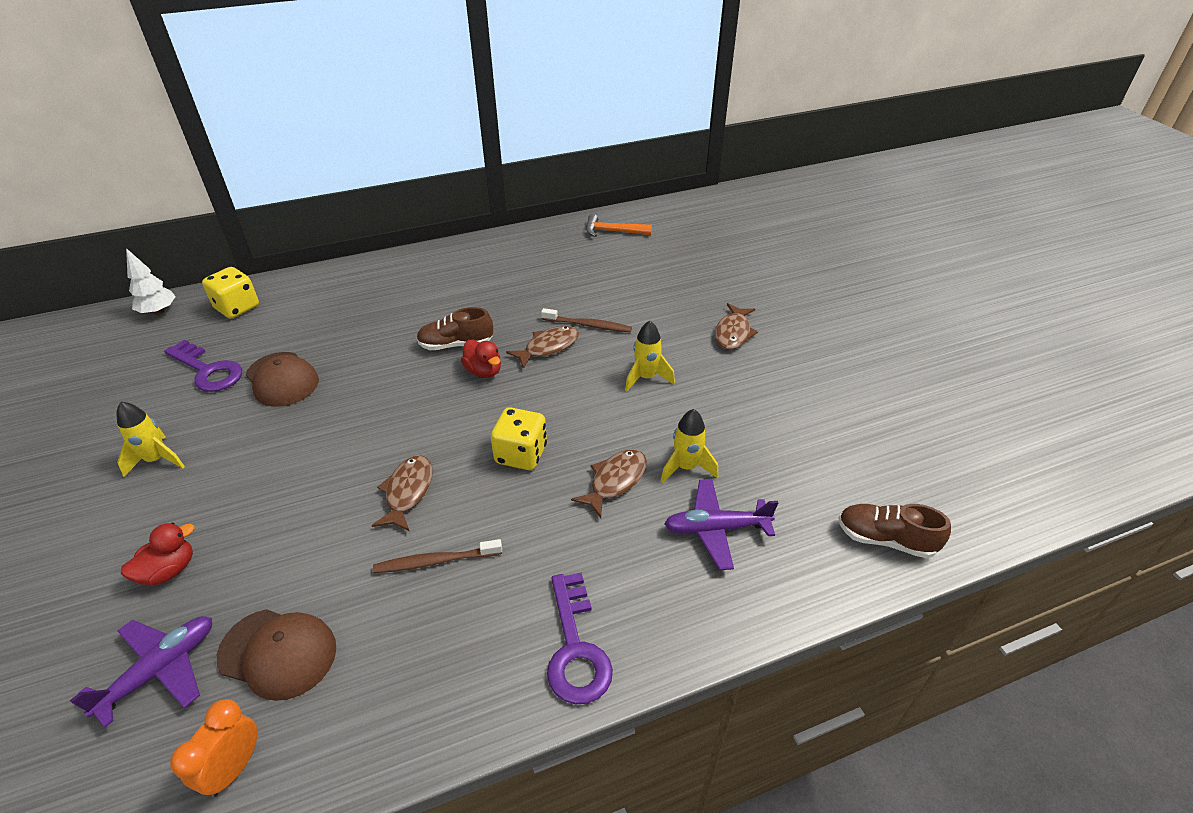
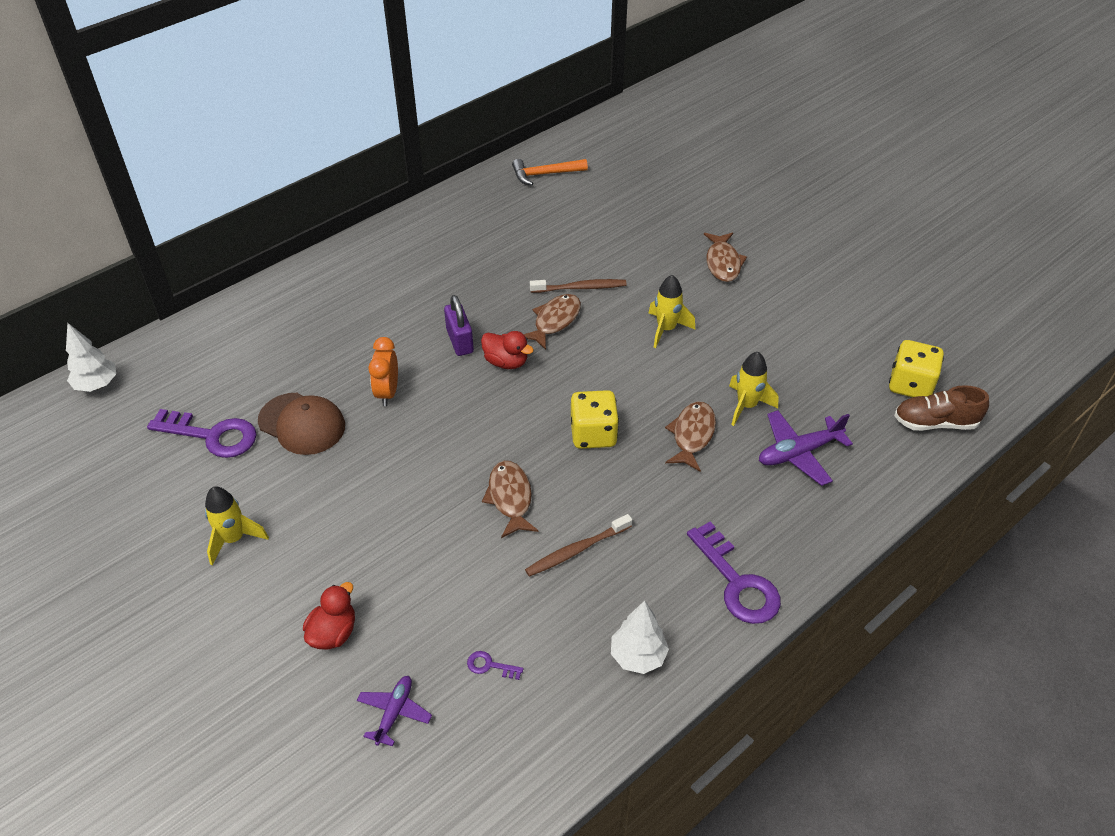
camera: 20 degrees left, 5 degrees up
(160, 670) = (394, 713): purple plane -> purple plane, size x0.64
(234, 767) = (518, 758): orange clock -> orange clock (387, 392)
(237, 307) = (187, 358): yellow dice -> yellow dice (910, 385)
(278, 653) = (490, 666): brown cap -> purple key
(425, 695) = (637, 656): none -> white tree
(456, 344) = (460, 341): brown shoe -> purple padlock

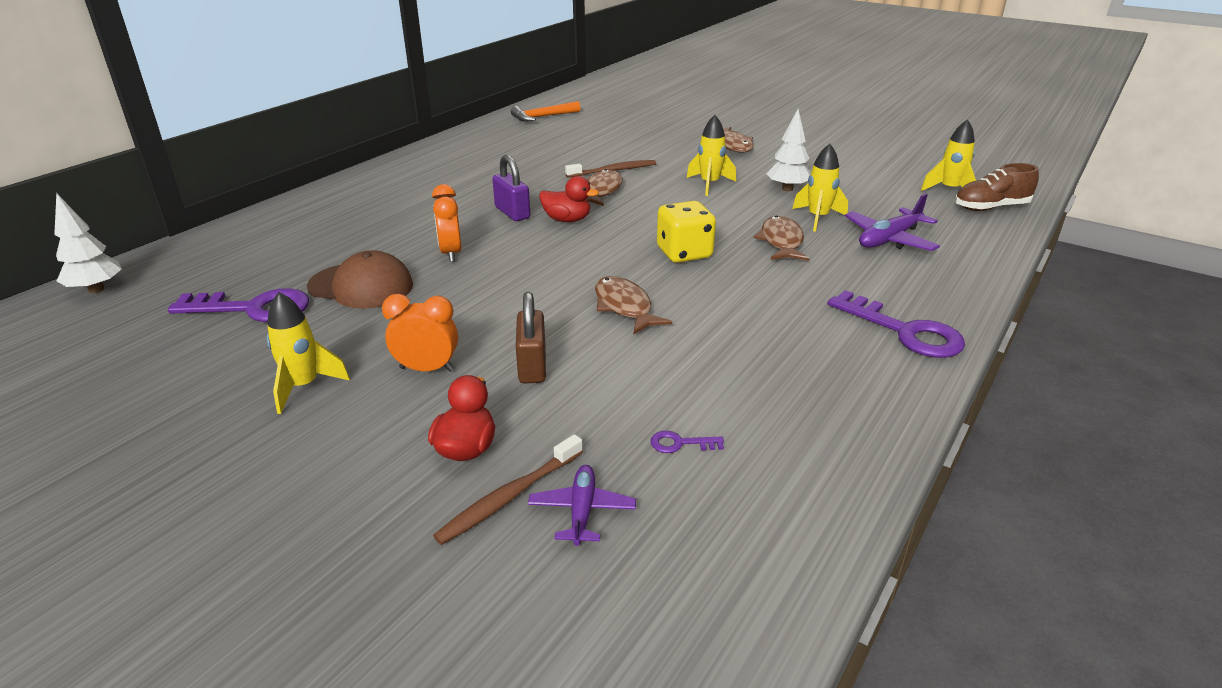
camera: 15 degrees left, 15 degrees down
(328, 540) = (427, 369): none -> orange clock
(409, 555) = (532, 366): none -> brown padlock
(576, 550) = (720, 334): brown toothbrush -> brown toothbrush (509, 497)
(637, 656) = (845, 405): white tree -> white tree (787, 189)
(910, 385) = (949, 190): yellow dice -> yellow rocket

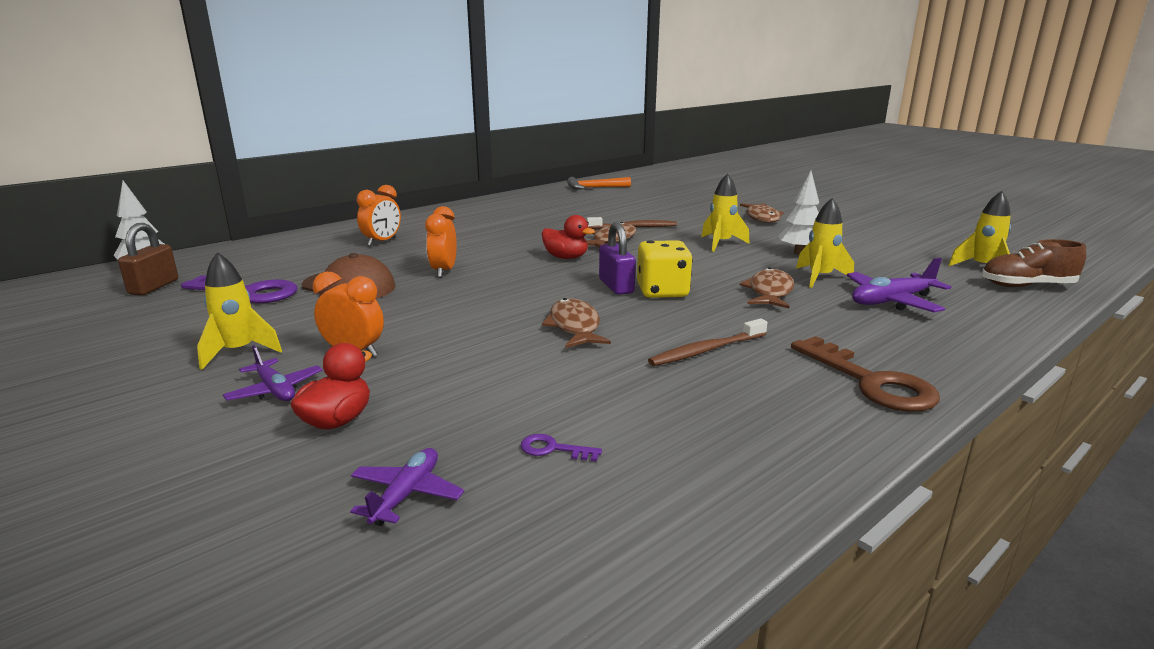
camera: 15 degrees right, 10 degrees down
(354, 220) = (382, 242): none -> orange clock
(378, 425) = (275, 390): none -> purple plane
(509, 497) = (344, 469): brown toothbrush -> brown toothbrush (706, 350)
(512, 213) = (520, 248): purple padlock -> purple padlock (616, 286)
(532, 366) = (451, 362): brown padlock -> brown padlock (154, 287)
(904, 331) = (870, 382): purple key -> brown key

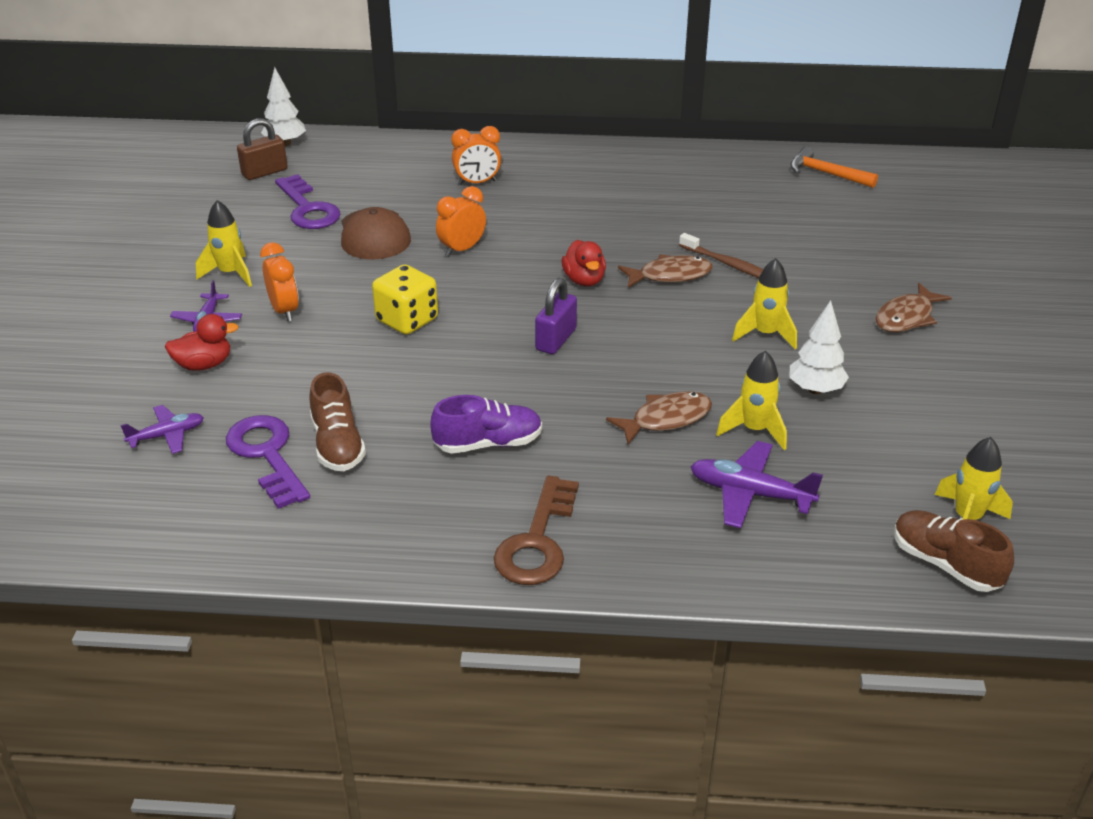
camera: 45 degrees right, 15 degrees up
(553, 449) = (267, 455): purple key -> purple key, size x2.34
(574, 327) = (446, 366): brown fish -> none
(600, 408) = (337, 445): none -> brown shoe
(662, 292) = (579, 367): yellow dice -> yellow dice (407, 320)
(706, 350) = (488, 443): brown toothbrush -> purple shoe

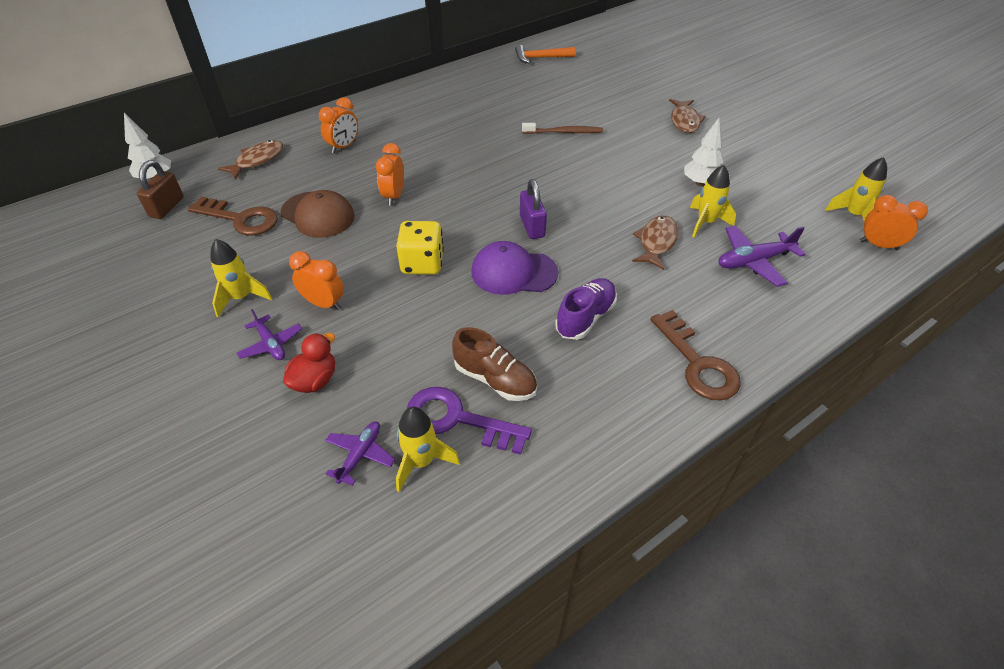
camera: 40 degrees left, 10 degrees up
(308, 209) = (241, 219): purple key -> brown key
(478, 370) = (513, 272): none -> purple cap
(584, 280) = (497, 180): red duck -> none
(670, 275) = (540, 154): brown fish -> brown fish (257, 160)
(765, 334) = (635, 164): yellow rocket -> yellow rocket (421, 462)
(945, 564) = (878, 245): brown shoe -> orange clock

